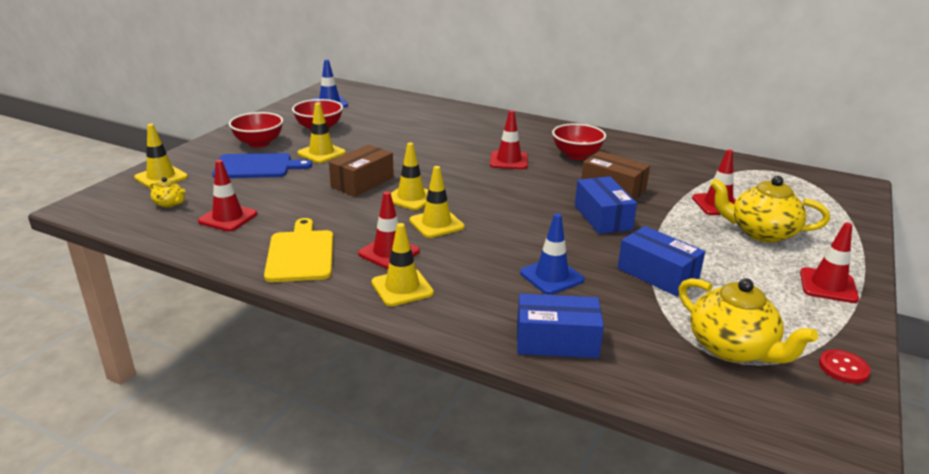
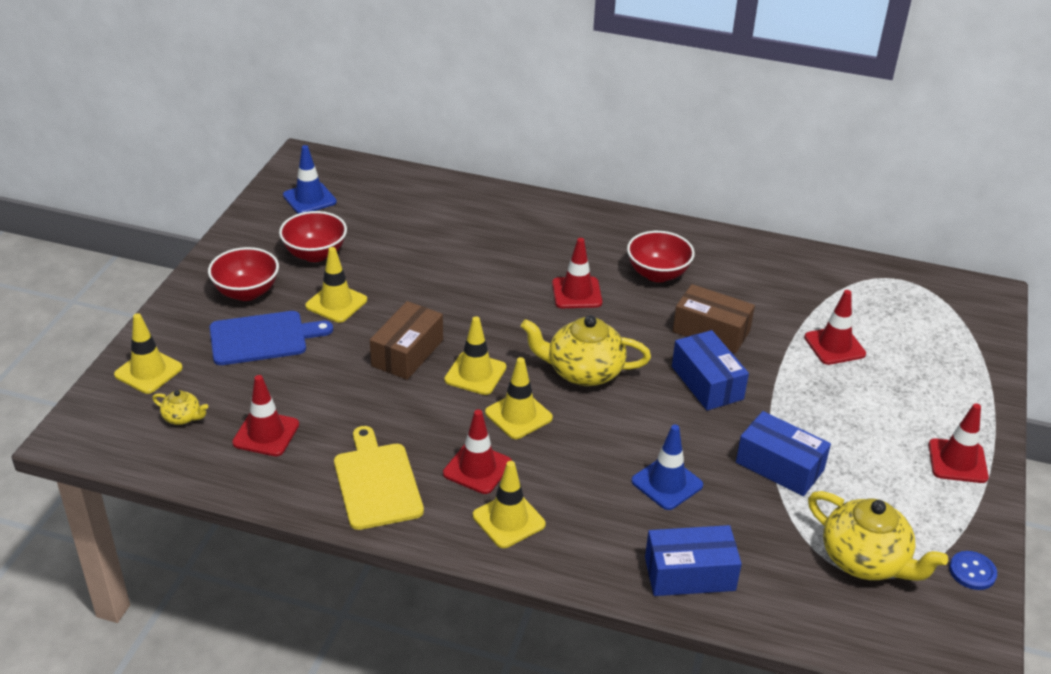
camera: 10 degrees left, 10 degrees up
(761, 232) = (885, 387): yellow teapot -> yellow teapot (583, 371)
(843, 368) = (972, 572): red button -> blue button

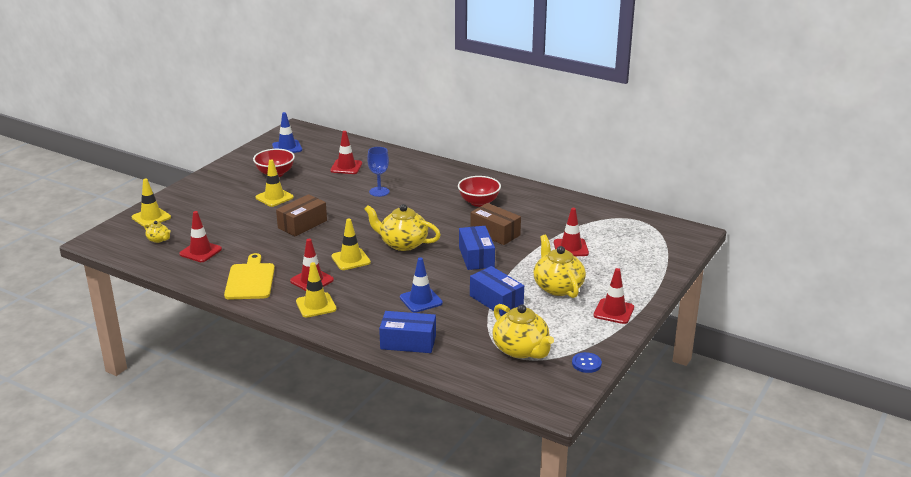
camera: 15 degrees right, 10 degrees down
(246, 292) = (225, 187): red bowl -> none
(263, 338) = (223, 209): blue cutting board -> none
(475, 374) = (337, 238): yellow traffic cone -> none
(497, 271) = (379, 192): none -> blue goblet
(576, 293) = (422, 206): red traffic cone -> red traffic cone (346, 167)
(855, 425) = (558, 287): none -> yellow teapot

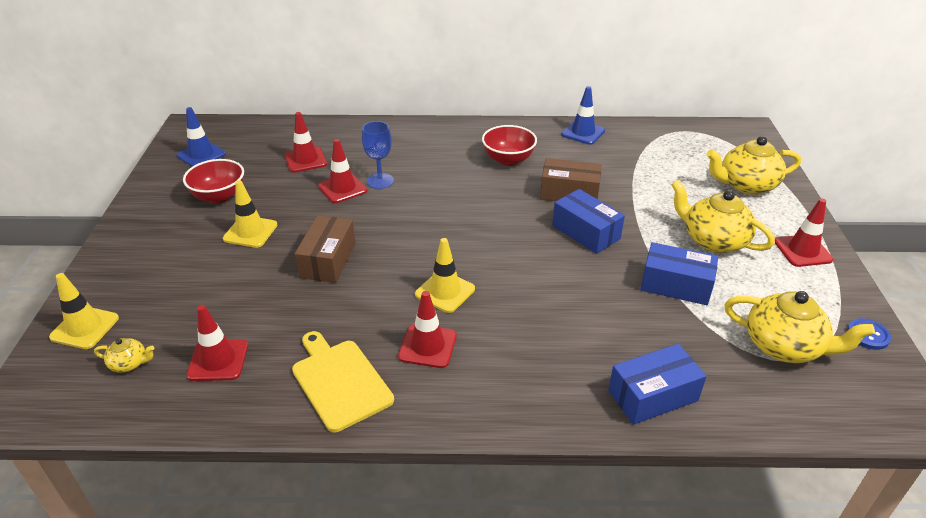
camera: 30 degrees left, 10 degrees up
(316, 305) = (474, 387): yellow traffic cone -> none
(403, 244) = (484, 244): yellow teapot -> yellow teapot (746, 185)
(421, 300) = (594, 320): blue traffic cone -> blue traffic cone (583, 133)
(570, 248) = (665, 185): red traffic cone -> red traffic cone (342, 188)

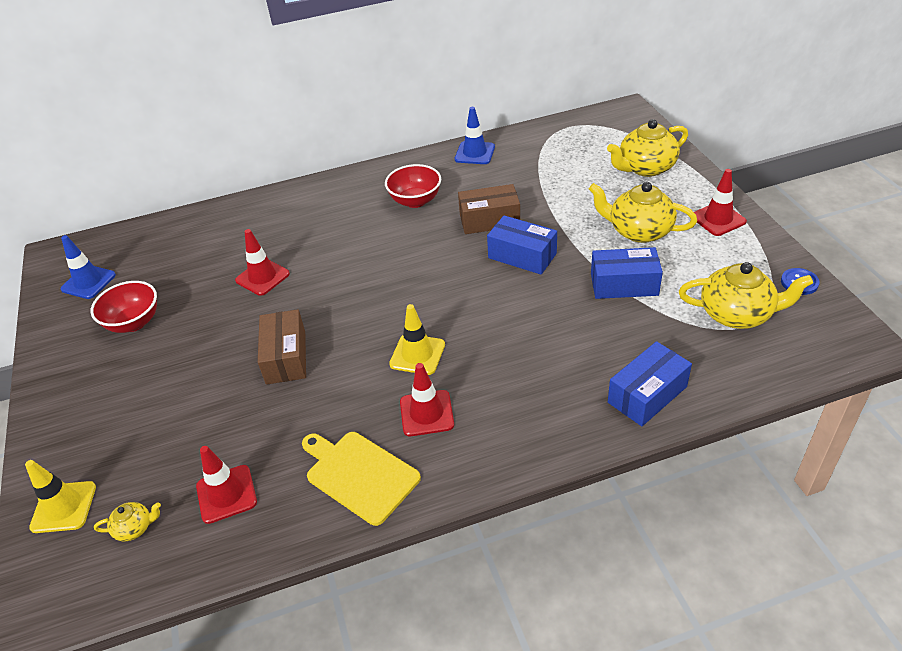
camera: 15 degrees left, 5 degrees up
(250, 232) = (189, 351): yellow traffic cone -> none
(305, 160) = (207, 257): red traffic cone -> none
(380, 181) = (297, 258): blue goblet -> none

